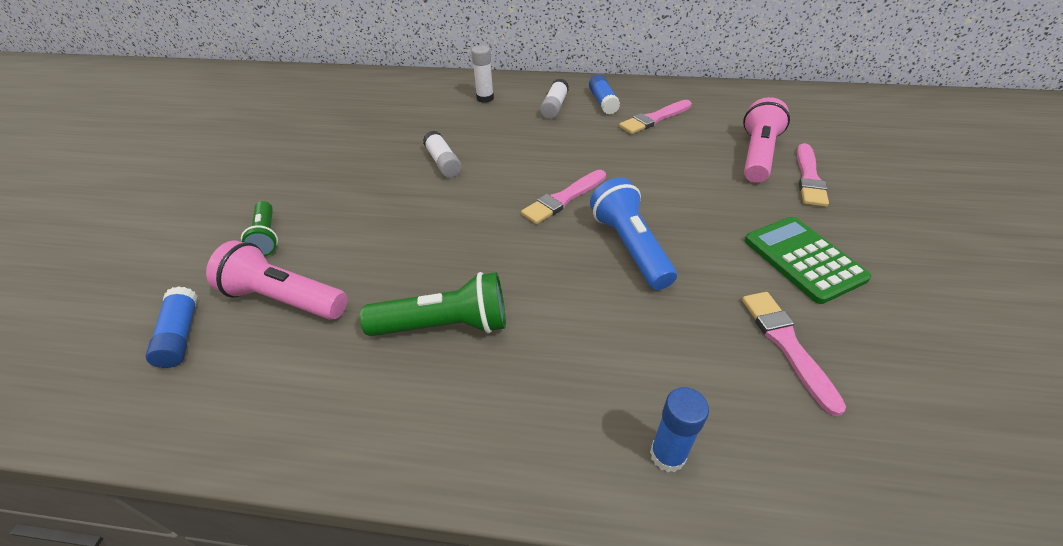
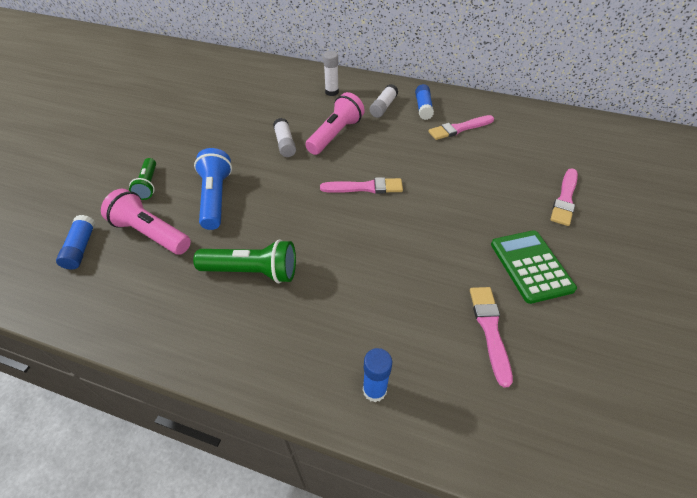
camera: 10 degrees right, 5 degrees up
(563, 199) = (365, 187): pink brush -> pink brush turned 150 degrees counterclockwise
(629, 247) = (401, 234): blue flashlight -> blue flashlight (215, 198)
(757, 155) = (530, 172): pink flashlight -> pink flashlight (335, 134)

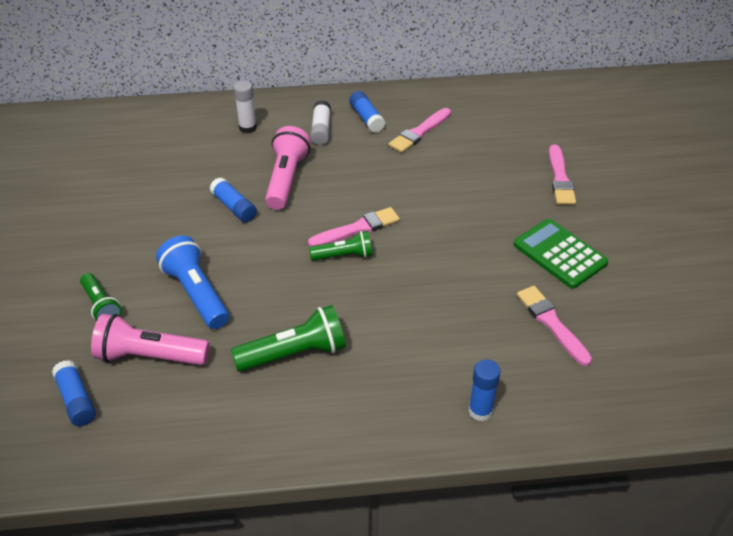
camera: 25 degrees left, 5 degrees down
(285, 144) = (234, 207): white glue stick -> blue glue stick
(341, 205) = (344, 255): none -> green flashlight

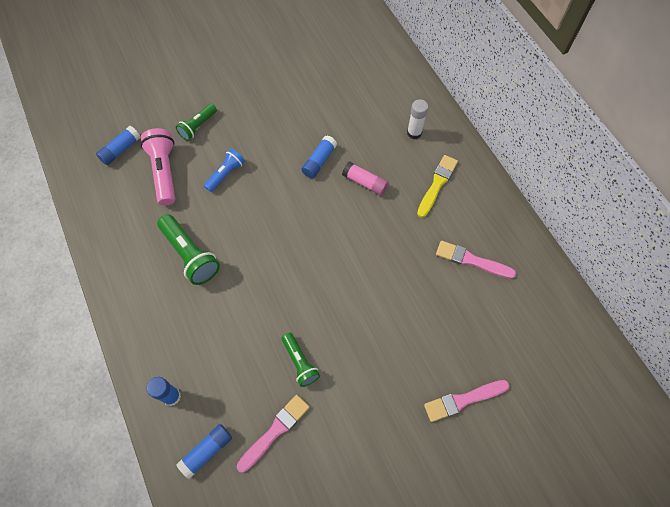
camera: 70 degrees right, 20 degrees up
(196, 293) = (226, 174): blue flashlight -> blue flashlight, size x0.63
(286, 179) = (365, 182): pink flashlight -> pink glue stick
(321, 130) = (437, 184): white glue stick -> yellow brush
(344, 255) = (295, 253): green flashlight -> green flashlight (300, 362)
(357, 228) = (329, 252): pink brush -> none
(366, 118) = (470, 212): blue glue stick -> blue glue stick (207, 451)
(559, 254) = (359, 421): green calculator -> none

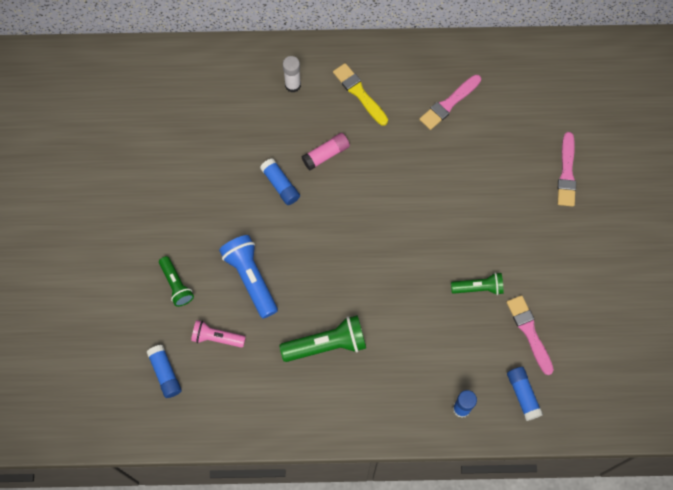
camera: 65 degrees left, 5 degrees up
(164, 172) = (217, 338): pink flashlight -> pink flashlight, size x0.63
(226, 174) = (250, 278): blue flashlight -> blue flashlight, size x1.60

